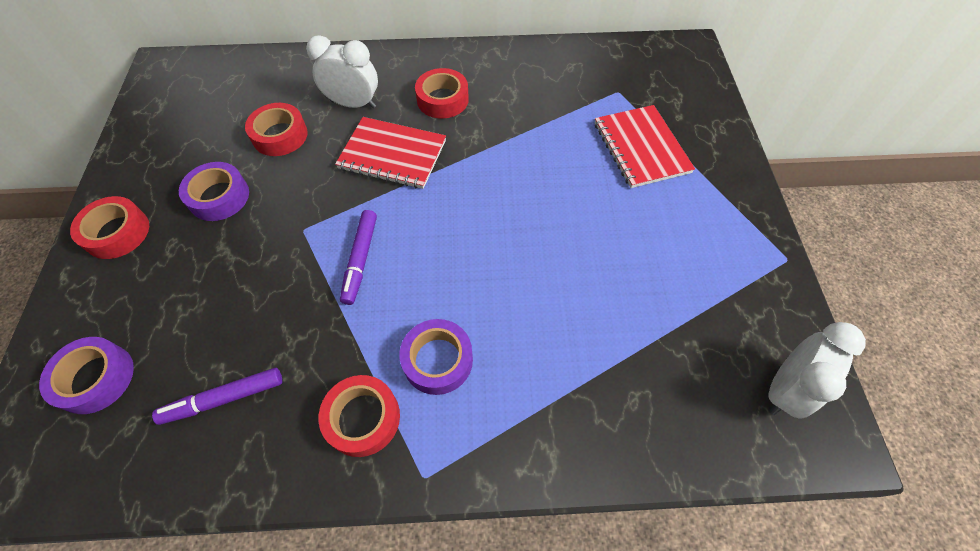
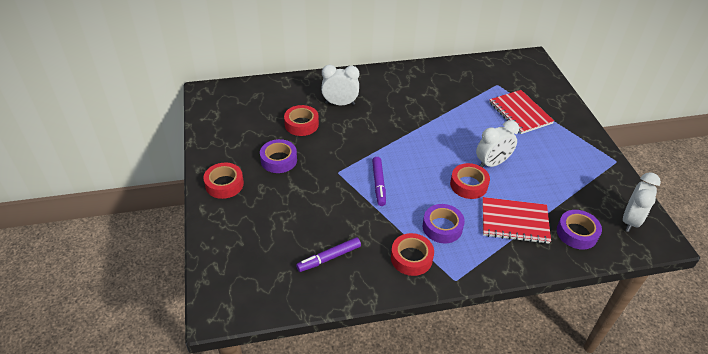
camera: 10 degrees left, 15 degrees down
(96, 378) = (249, 257): purple tape -> purple tape (577, 233)
(392, 155) = (375, 129): red notebook -> red notebook (514, 222)
(442, 99) = (394, 97): red tape -> red tape (468, 185)
(564, 240) = (492, 163): none -> white clock

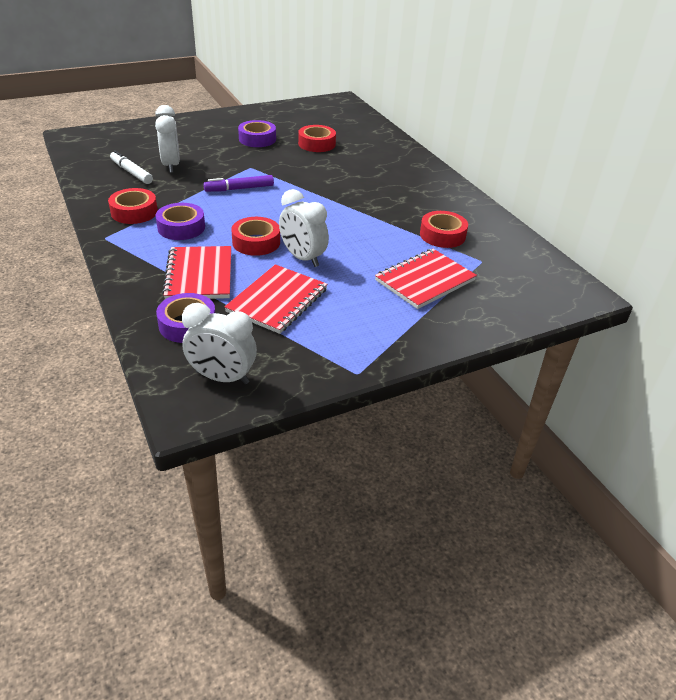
camera: 75 degrees right, 5 degrees down
(224, 184) = (216, 121): red tape -> red tape (442, 235)
(329, 258) = (131, 172): purple marker -> white marker
(340, 103) = (364, 159): white clock -> white clock (171, 165)
(546, 184) = (277, 301): none -> red notebook

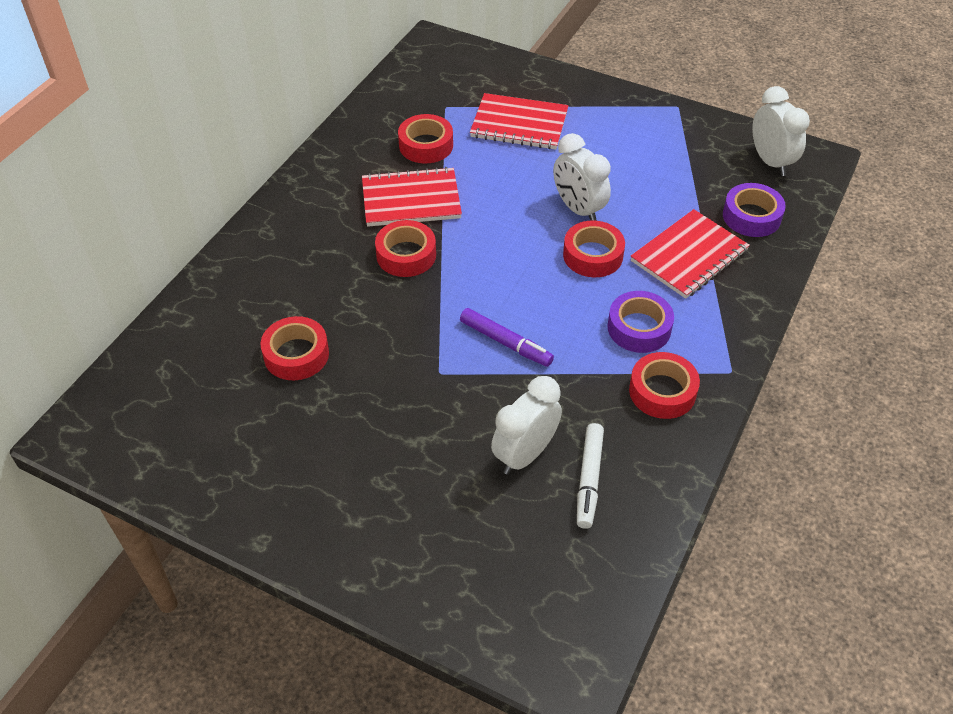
camera: 125 degrees left, 10 degrees up
(257, 139) = (344, 427): purple tape -> none
(277, 301) = (656, 187): red notebook -> red notebook (411, 199)
(303, 258) = (578, 209): white clock -> white clock turned 135 degrees clockwise
(345, 190) = (406, 255): none -> red tape

